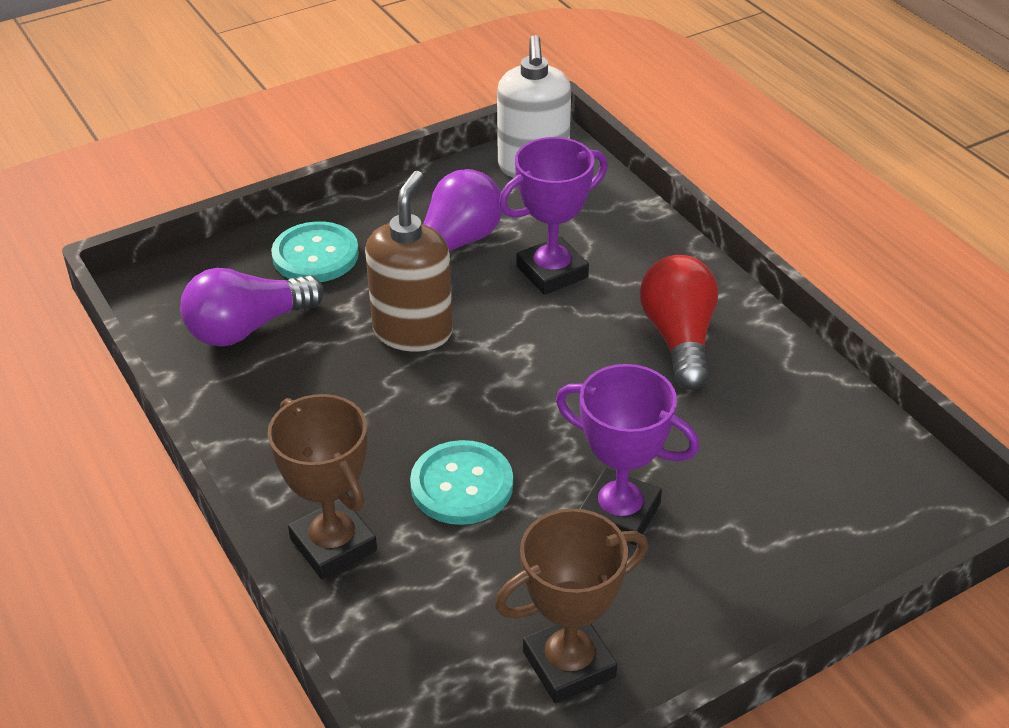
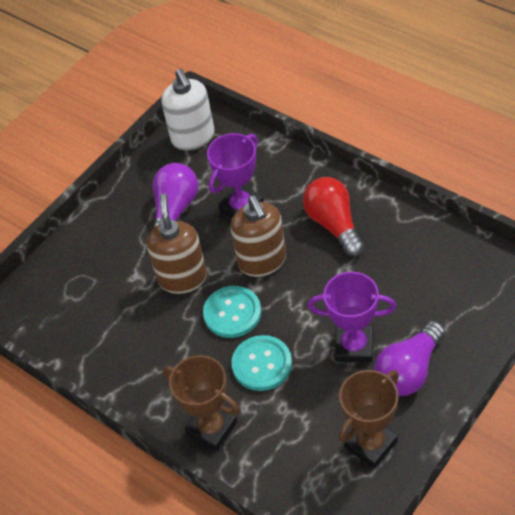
camera: 15 degrees left, 10 degrees up
(248, 328) = (85, 313): purple light bulb -> purple light bulb (409, 370)
(315, 255) = (97, 249): turquoise button -> turquoise button (232, 313)
(543, 350) = (262, 261): none -> brown soap dispenser

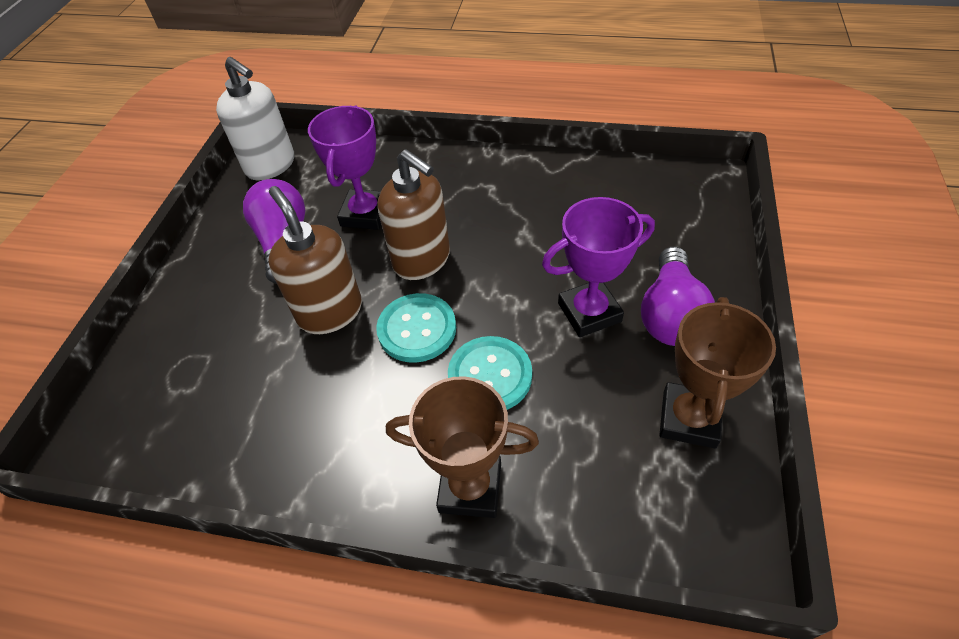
camera: 30 degrees left, 0 degrees up
(334, 224) = (483, 197): red light bulb -> none

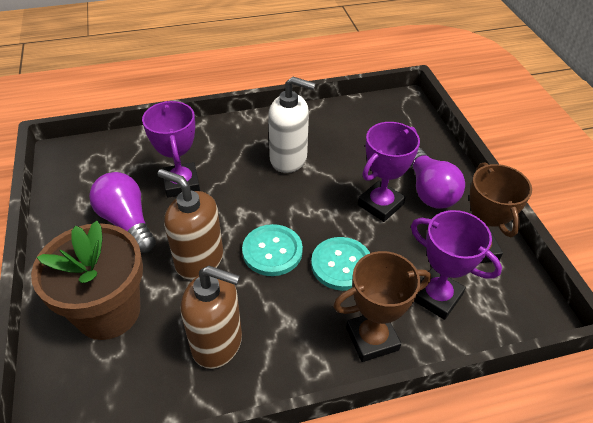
camera: 30 degrees left, 5 degrees down
(206, 338) = (108, 312): none -> brown flower pot
(271, 165) = (76, 167): white soap dispenser -> white soap dispenser (289, 159)
(422, 260) = (246, 203): brown soap dispenser -> brown soap dispenser (217, 343)
(590, 465) = (436, 297): none -> purple trophy

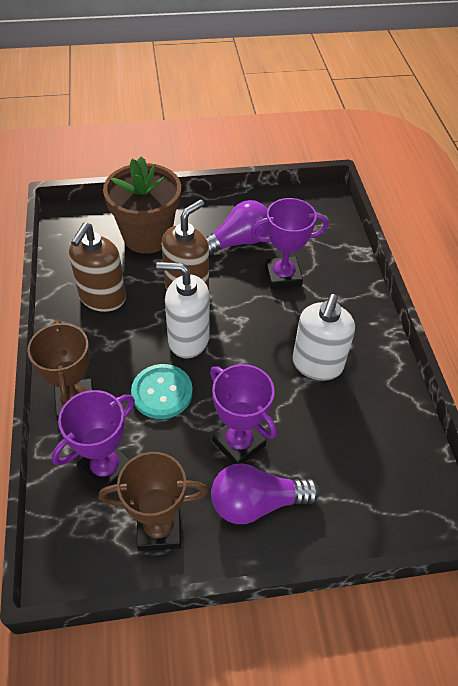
camera: 95 degrees right, 5 degrees up
(272, 251) = (188, 339): turquoise button -> white soap dispenser

